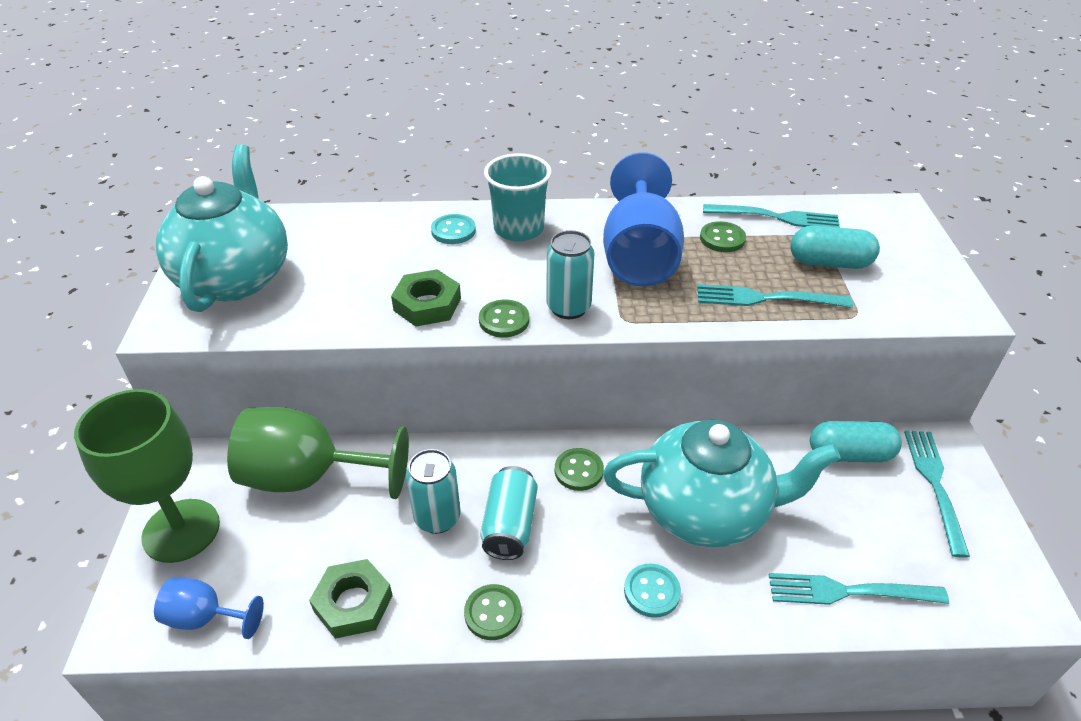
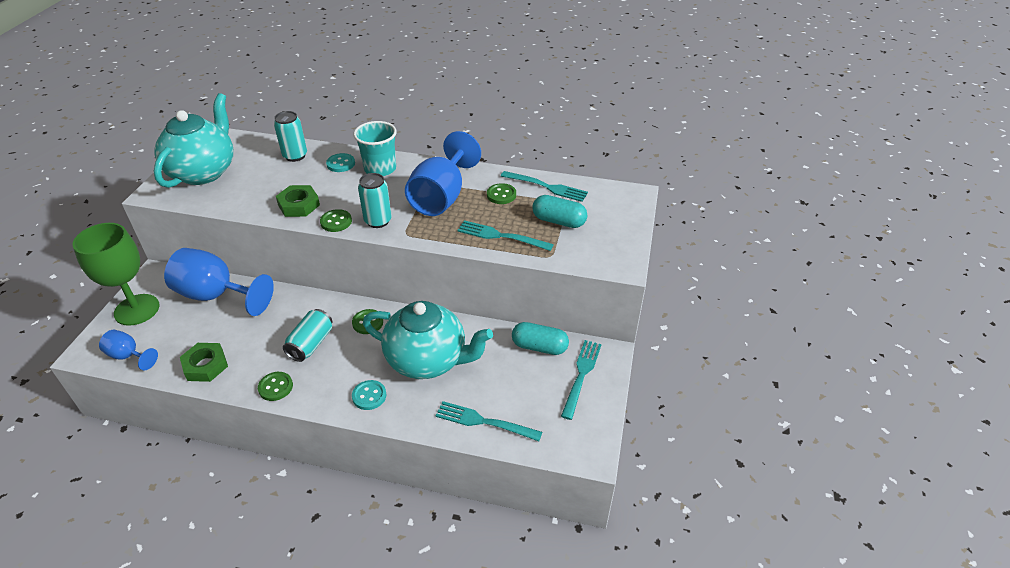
camera: 15 degrees right, 0 degrees up
(309, 477) = (216, 295): green goblet -> blue goblet
(437, 518) = (273, 331): turquoise can -> turquoise can (295, 156)

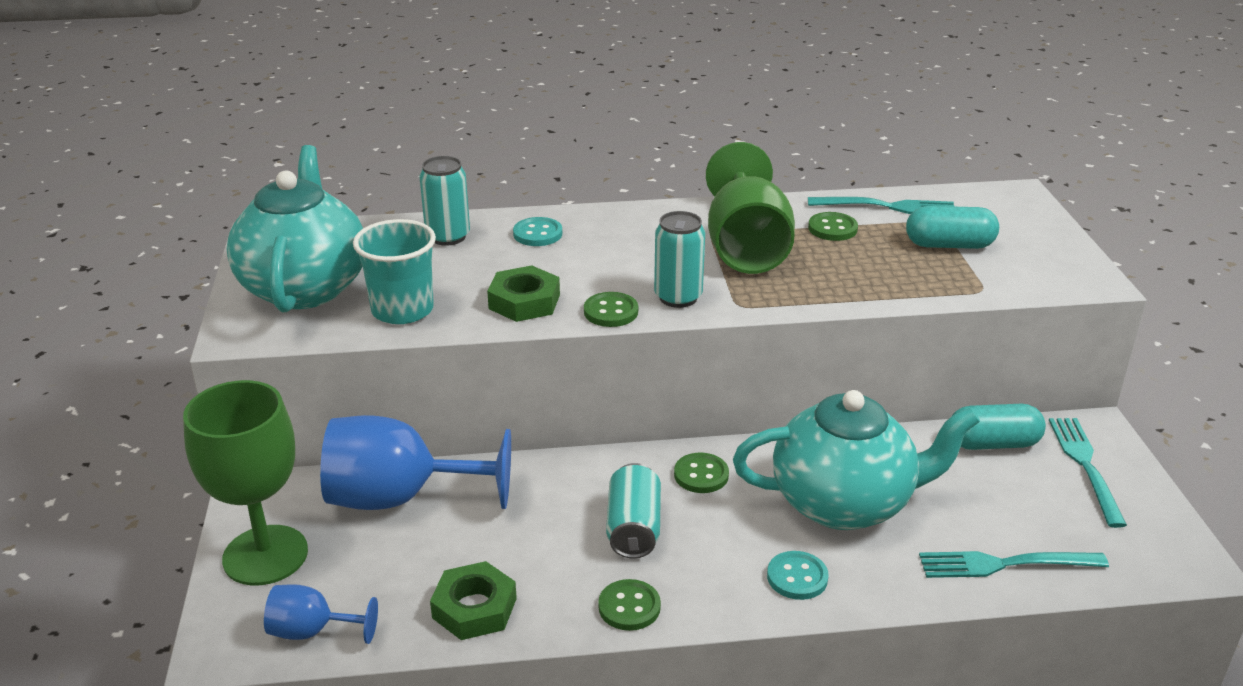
camera: 20 degrees left, 10 degrees down
(380, 169) = (610, 229): turquoise cup -> turquoise cup (402, 310)
(441, 197) = (746, 248): blue goblet -> green goblet
(501, 236) = (887, 280): turquoise fork -> none

